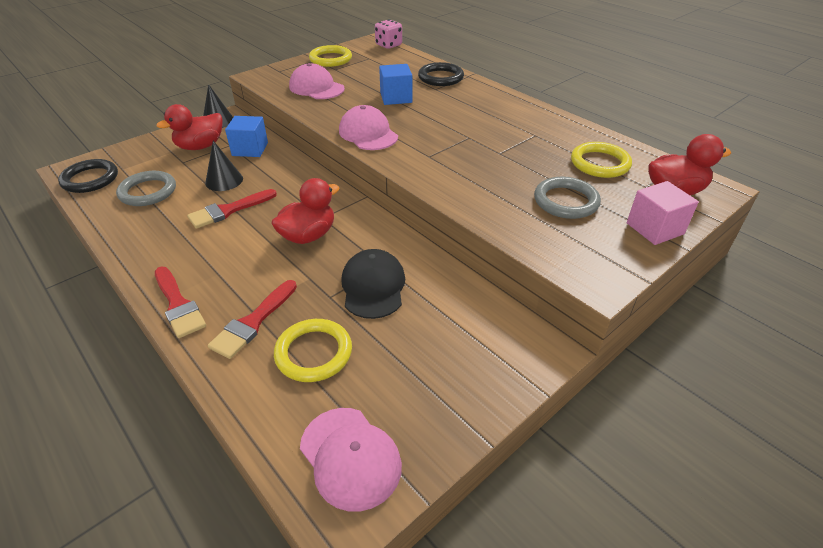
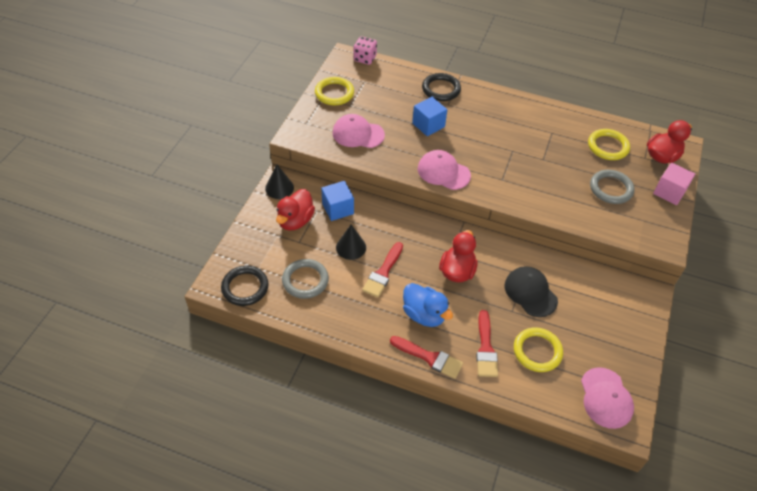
camera: 30 degrees left, 10 degrees up
(224, 262) = (424, 315): none -> blue duck
(350, 457) = (606, 398): pink cap -> pink cap turned 60 degrees clockwise

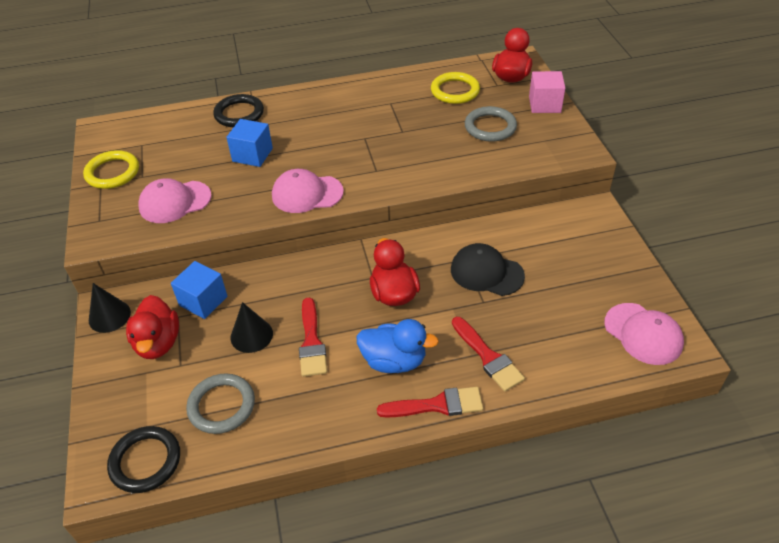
camera: 30 degrees left, 5 degrees down
(365, 59) = (124, 121): pink dice -> none
(537, 351) = (541, 328): yellow ring -> none

